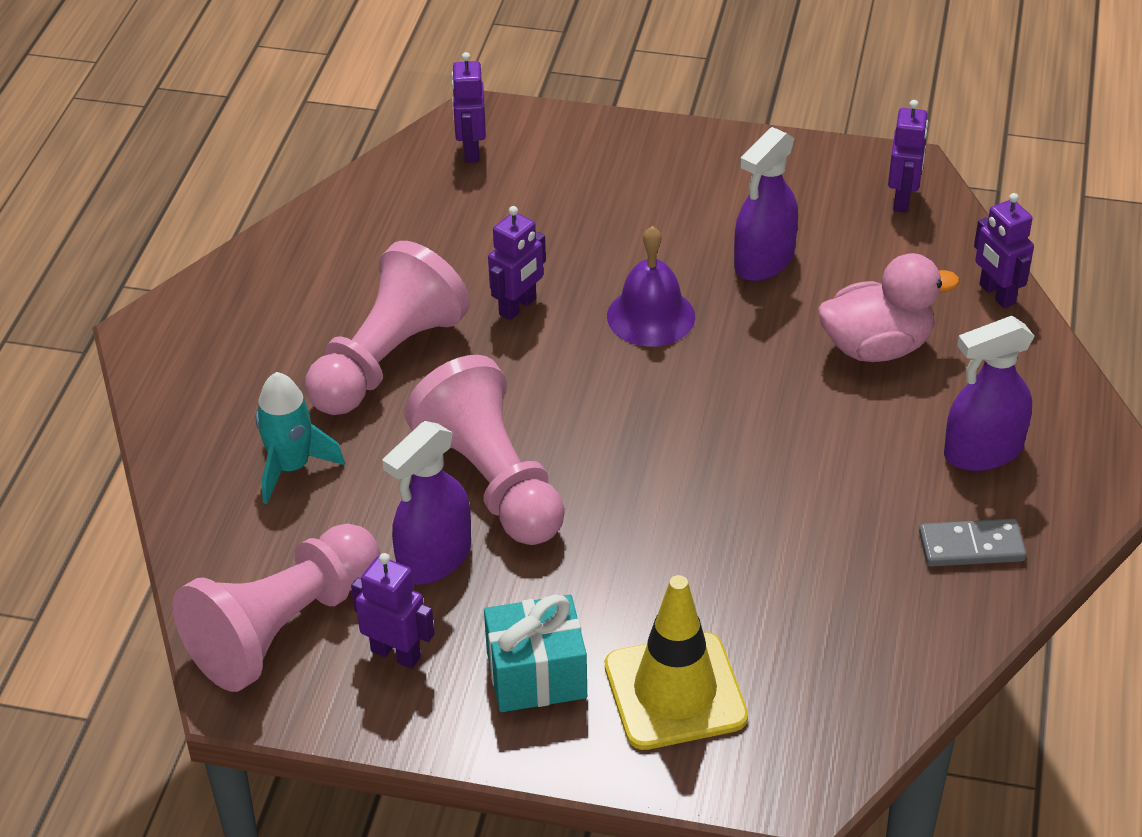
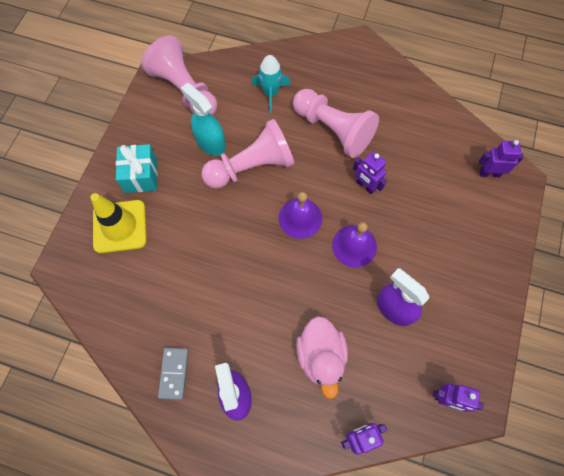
camera: 95 degrees right, 25 degrees up
(396, 654) = (163, 127): purple robot -> none
(434, 559) = (210, 142): purple spray bottle -> turquoise spray bottle
(604, 395) = (300, 218): none -> purple bell

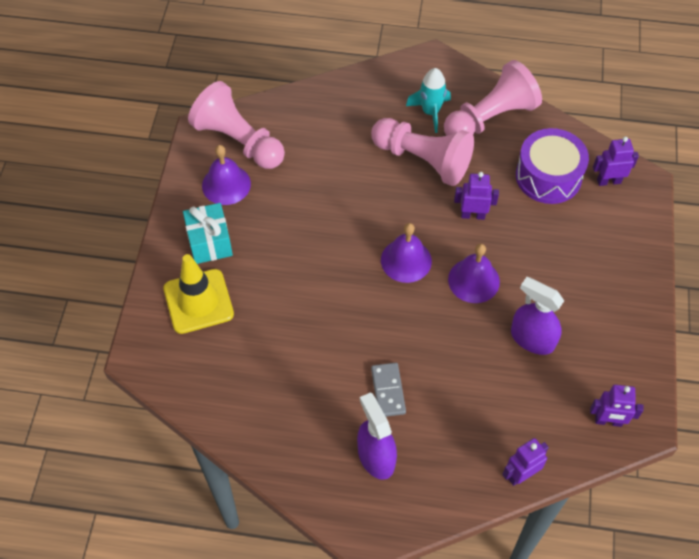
camera: 10 degrees left, 10 degrees down
(166, 127) = (226, 184): none -> purple bell
(174, 373) = (300, 446): grey domino -> grey domino (388, 391)
(210, 142) = (283, 194): turquoise spray bottle -> none
(251, 167) = (337, 214): pink pawn -> pink pawn (490, 118)
(271, 93) = (341, 130): turquoise rocket -> turquoise rocket (430, 112)
(321, 356) = (461, 401): pink duck -> none
(365, 186) = (473, 215): purple robot -> purple robot turned 150 degrees clockwise
(437, 161) = (548, 176): none -> purple drum

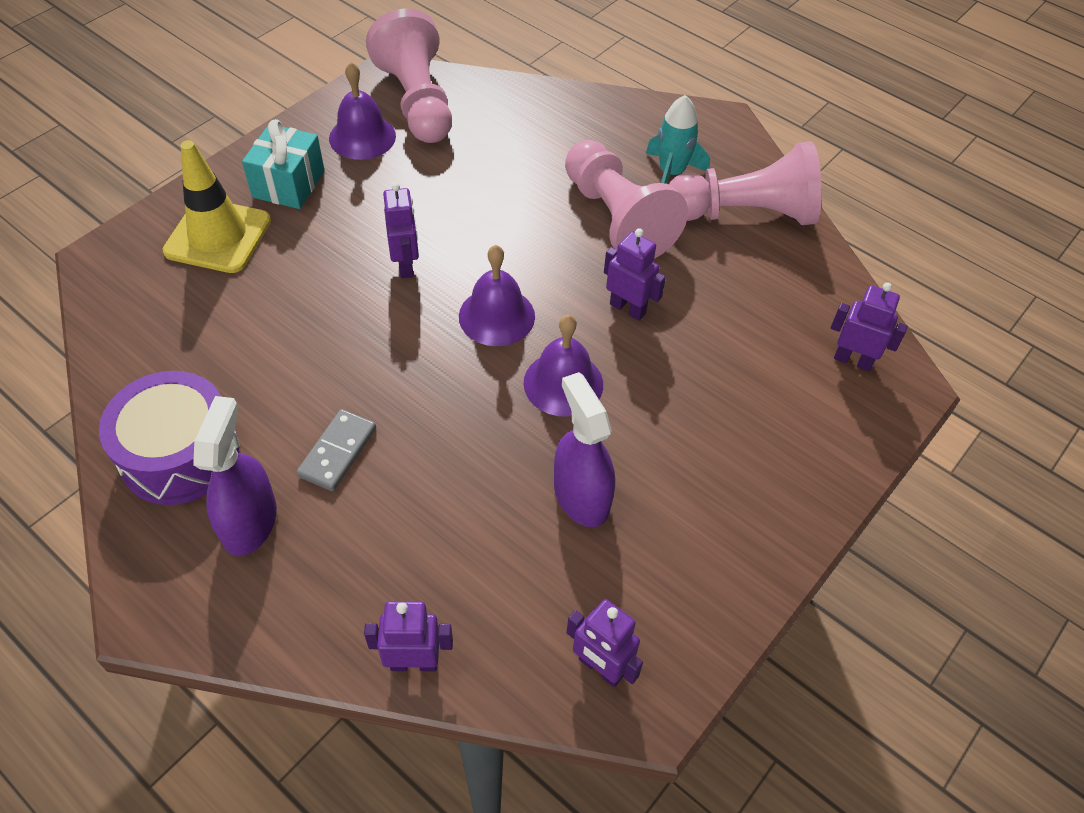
camera: 30 degrees right, 5 degrees down
(328, 257) = (406, 265): none -> purple robot
(548, 176) = (769, 314): purple drum -> purple drum (180, 454)

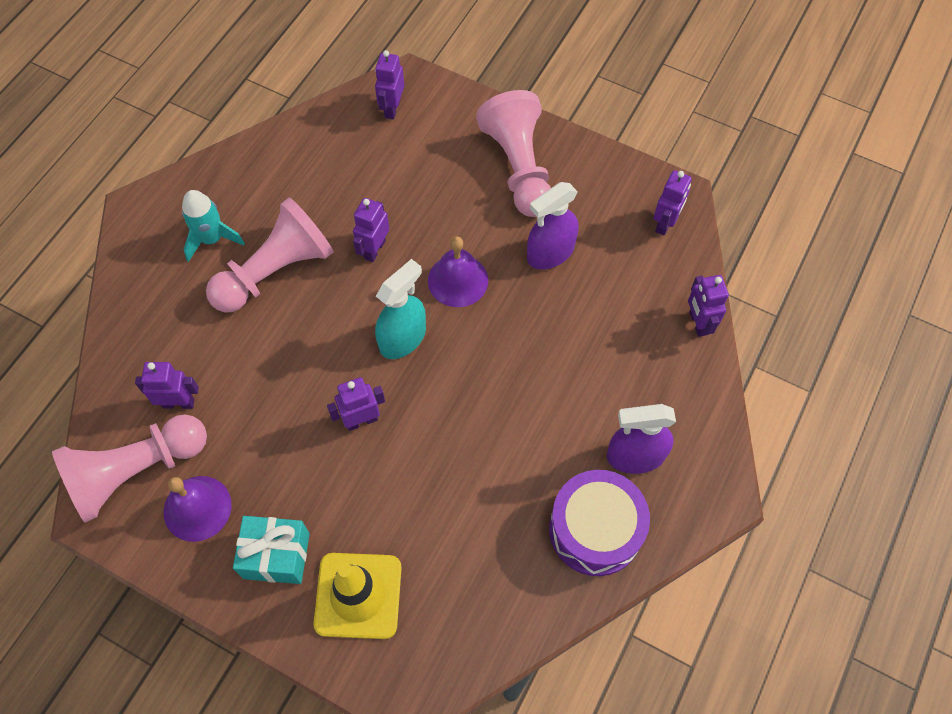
camera: 100 degrees left, 10 degrees up
(338, 452) = (560, 415): grey domino -> none
(478, 133) = (178, 403): none -> purple robot
(496, 316) = (403, 338): purple bell -> turquoise spray bottle
(744, 213) = (253, 183): pink pawn -> pink pawn (518, 167)

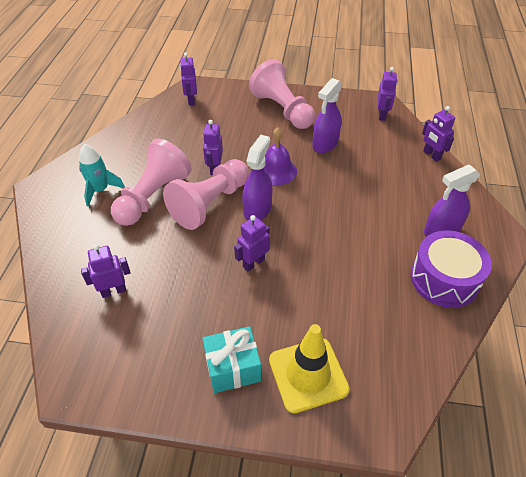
camera: 20 degrees left, 15 degrees down
(136, 471) = (96, 346): pink pawn -> pink pawn (210, 203)
(197, 508) = (156, 355): purple bell -> none
(403, 338) = (257, 209): turquoise spray bottle -> purple spray bottle

